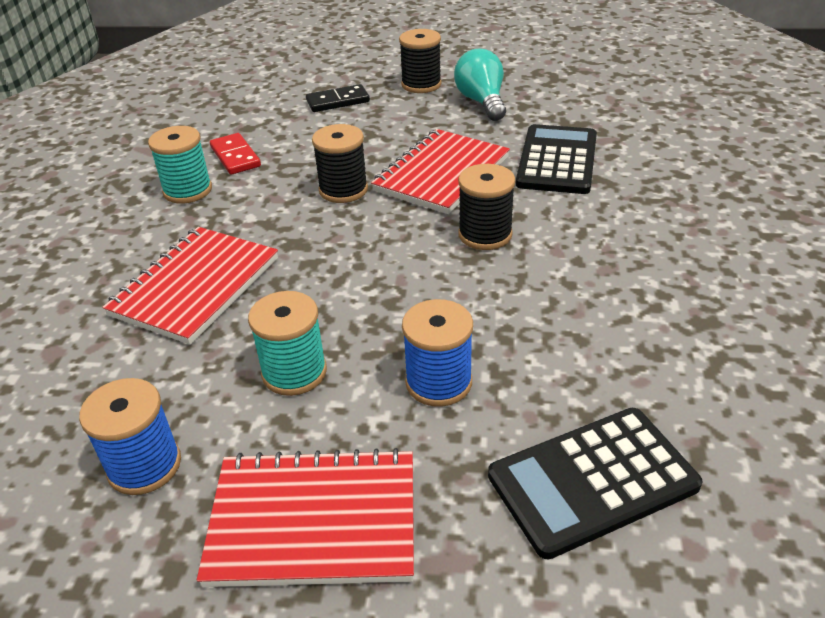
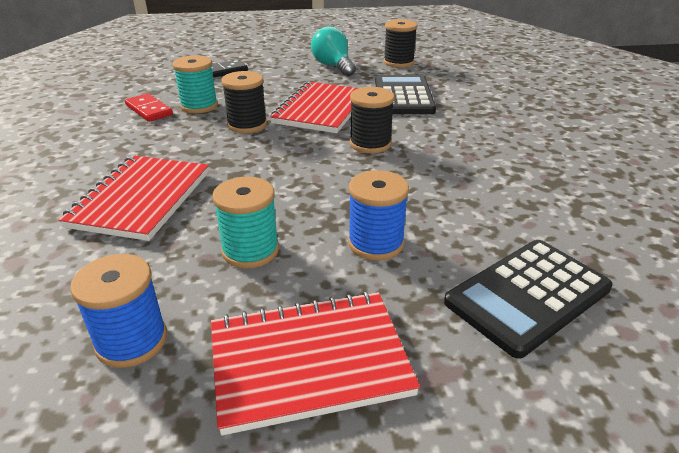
camera: 15 degrees left, 5 degrees down
(188, 191) = (114, 135): turquoise spool -> turquoise spool (199, 106)
(421, 85) = (283, 59): black spool -> black spool (398, 62)

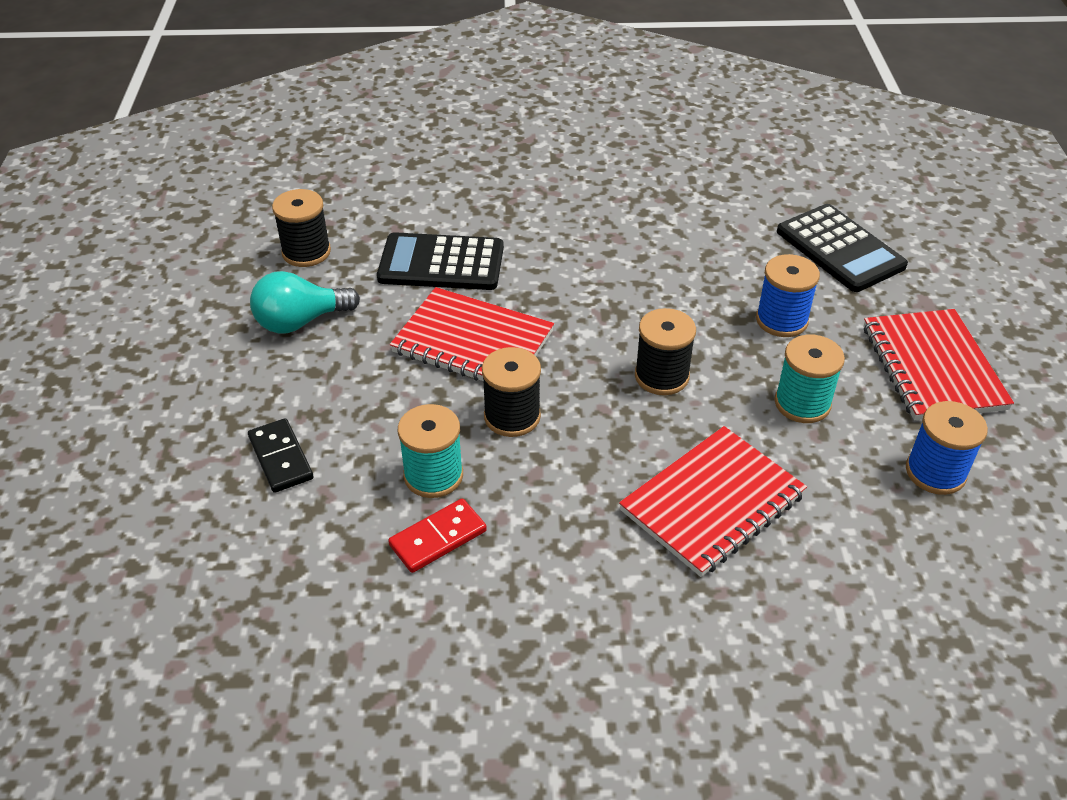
camera: 85 degrees left, 10 degrees up
(141, 199) = (712, 503): red notebook -> red notebook turned 60 degrees counterclockwise
(370, 144) = (581, 306): black spool -> black spool (661, 376)

